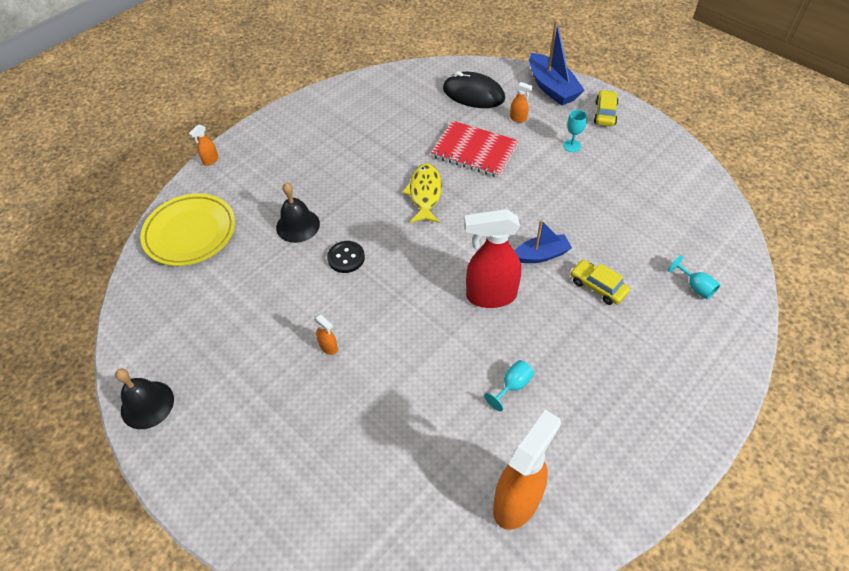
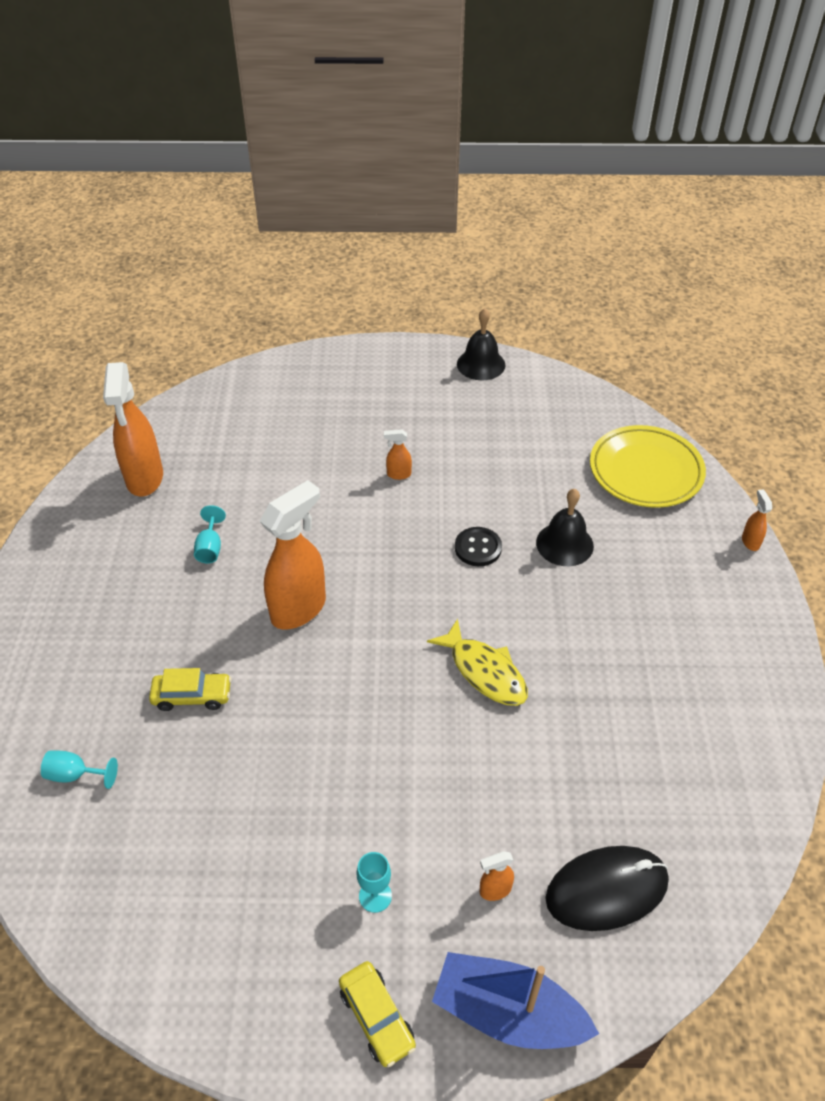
camera: 135 degrees right, 5 degrees down
(474, 151) = (494, 780): red notebook -> none
(490, 296) = (299, 609): red spray bottle -> orange spray bottle
(541, 255) = (283, 690): blue boat -> none

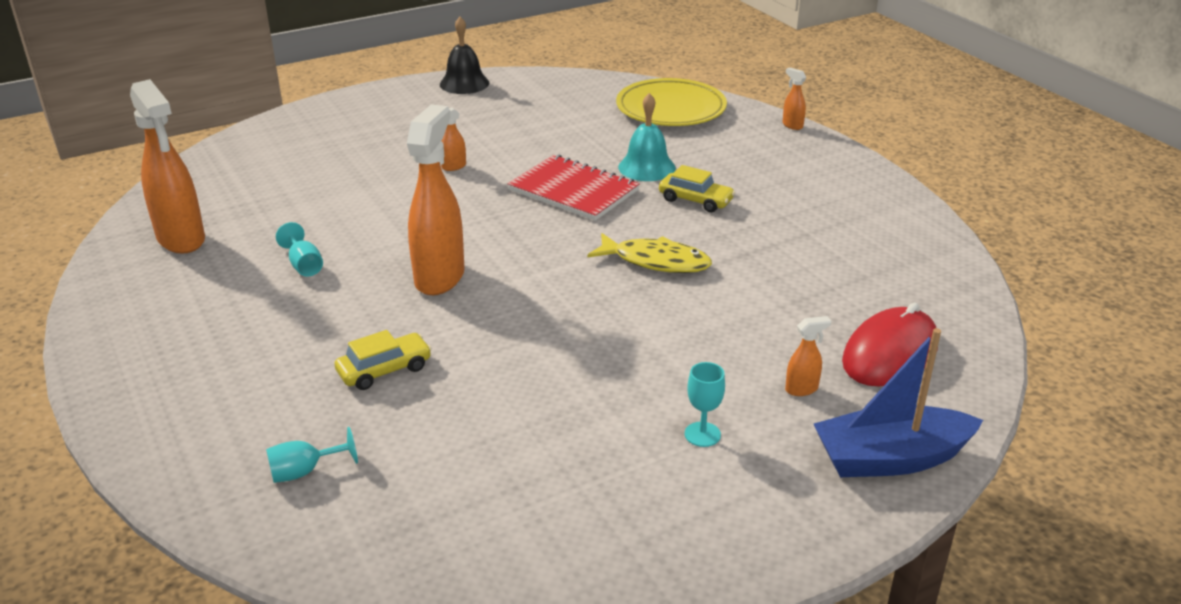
camera: 30 degrees left, 15 degrees down
(376, 1017) = (784, 511): yellow car -> yellow car (695, 200)
(478, 548) = (573, 190): black button -> red notebook
(494, 890) = (802, 389): orange spray bottle -> orange spray bottle turned 150 degrees counterclockwise
(564, 544) = (646, 167): black bell -> turquoise bell
(606, 890) = (890, 353): black mouse -> red mouse

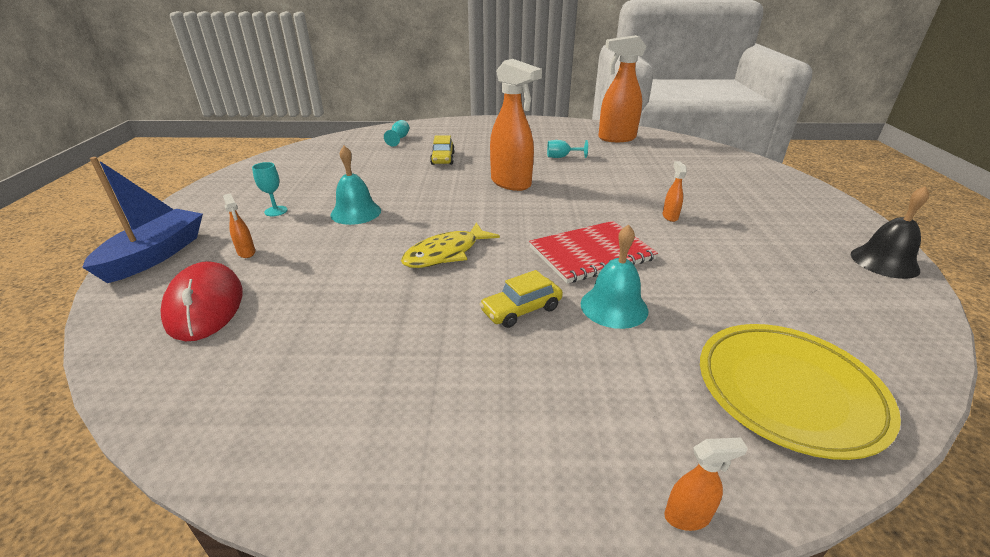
camera: 120 degrees right, 0 degrees up
(636, 361) = (356, 212): none -> turquoise bell
(802, 389) = (246, 252): orange spray bottle -> orange spray bottle turned 45 degrees counterclockwise

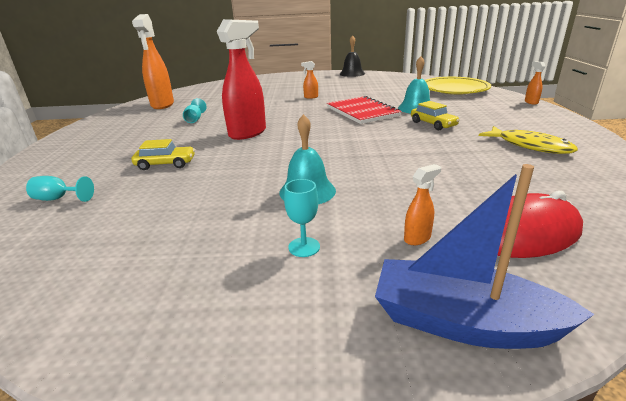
camera: 90 degrees left, 5 degrees down
(446, 253) = (377, 146): yellow fish -> yellow fish (530, 146)
(511, 183) = (248, 133): orange spray bottle -> red spray bottle

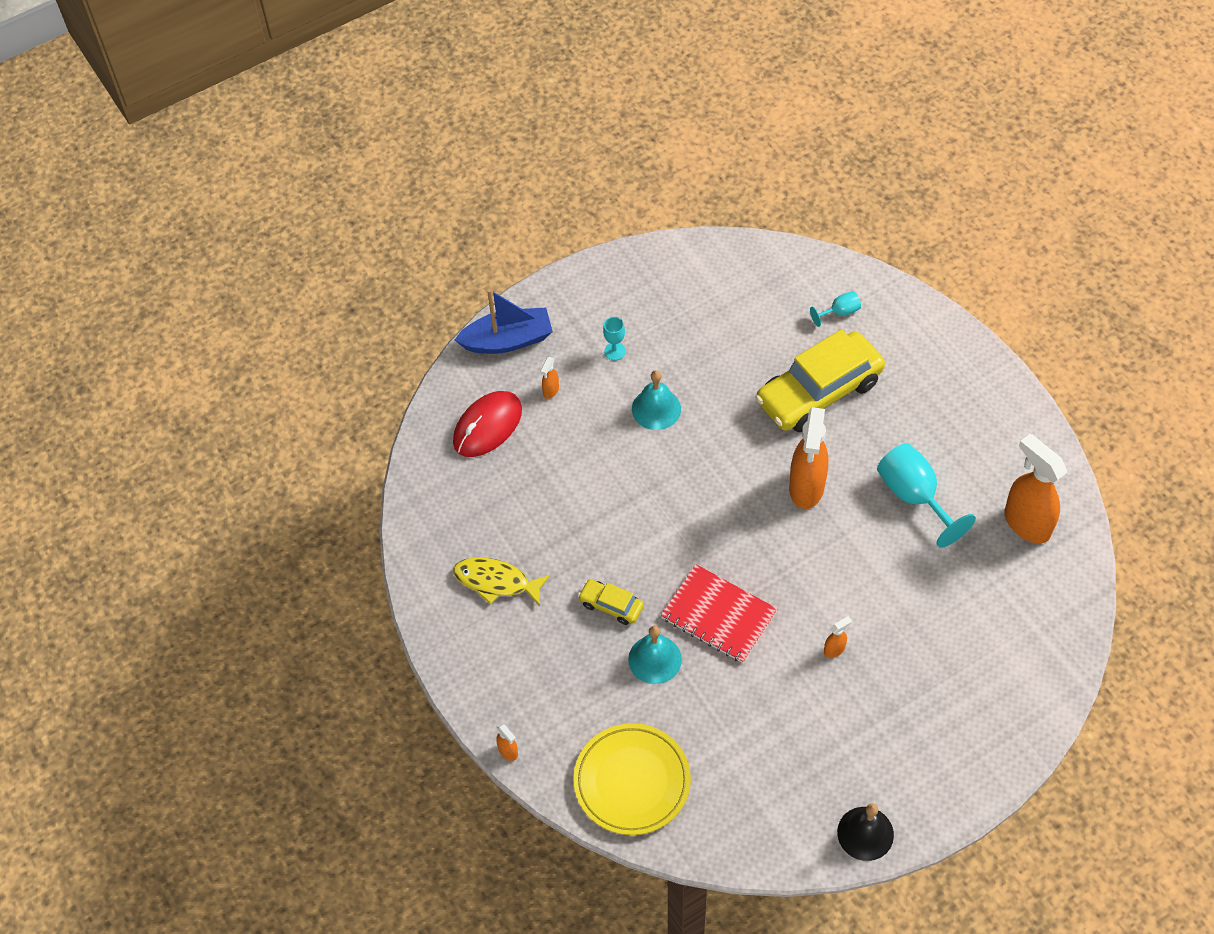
camera: 150 degrees right, 30 degrees up
(165, 164) = (818, 391): yellow car -> yellow car, size x2.19
(195, 119) = (914, 496): turquoise goblet -> turquoise goblet, size x2.04
(248, 133) = (806, 488): red spray bottle -> orange spray bottle

